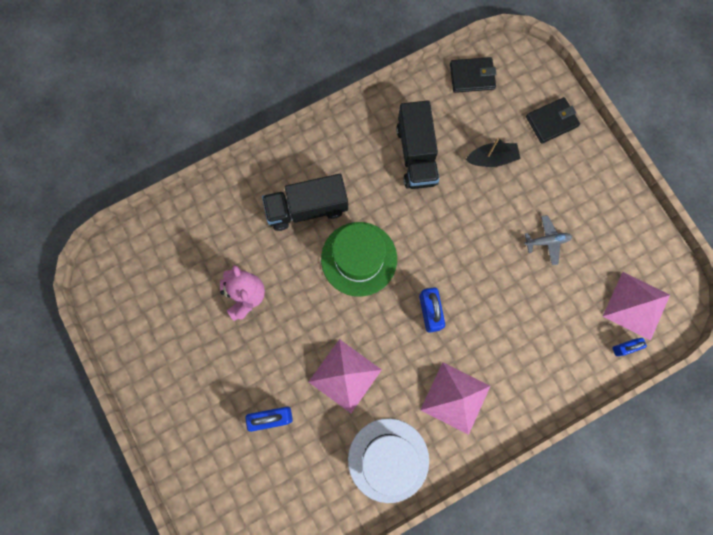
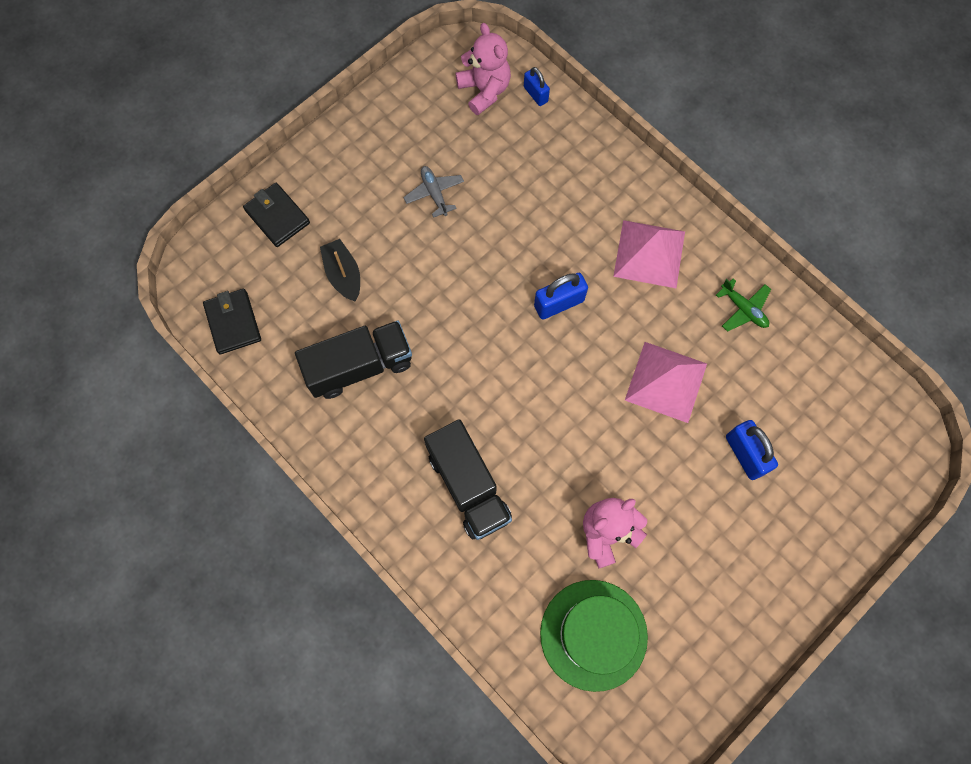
camera: 105 degrees left, 5 degrees down
(359, 259) = (517, 402): green hat -> green hat (593, 634)
(388, 460) = (743, 309): white hat -> green plane
(636, 305) = (484, 90): pink pyramid -> pink teddy bear

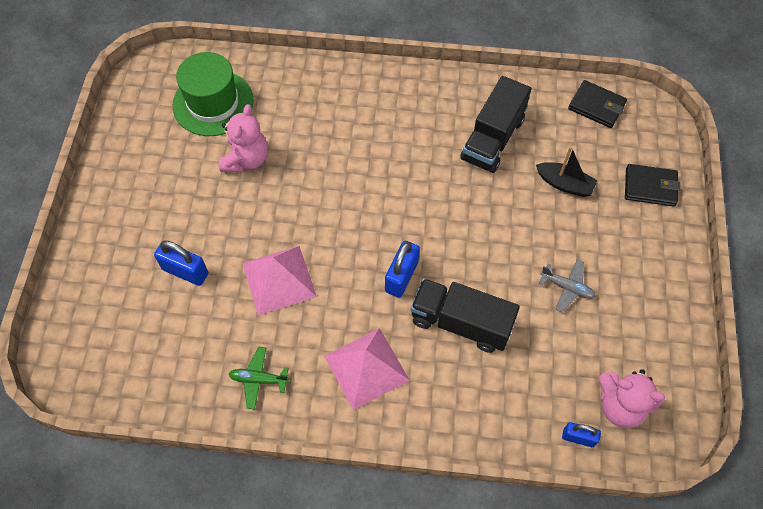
camera: 140 degrees right, 10 degrees down
(468, 486) = (357, 124): black truck -> black truck (461, 323)

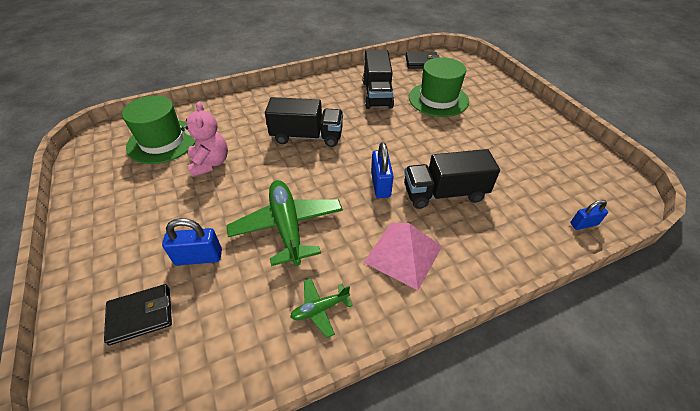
camera: 30 degrees left, 15 degrees down
(279, 279) = (287, 227): pink pyramid -> green plane
(366, 169) = (307, 136): none -> black truck
(564, 184) = (438, 99): black boat -> green hat
(567, 287) = (489, 146): grey plane -> none
(620, 405) = (586, 193): pink teddy bear -> none
(650, 187) = (484, 84): black wallet -> black wallet (141, 315)

